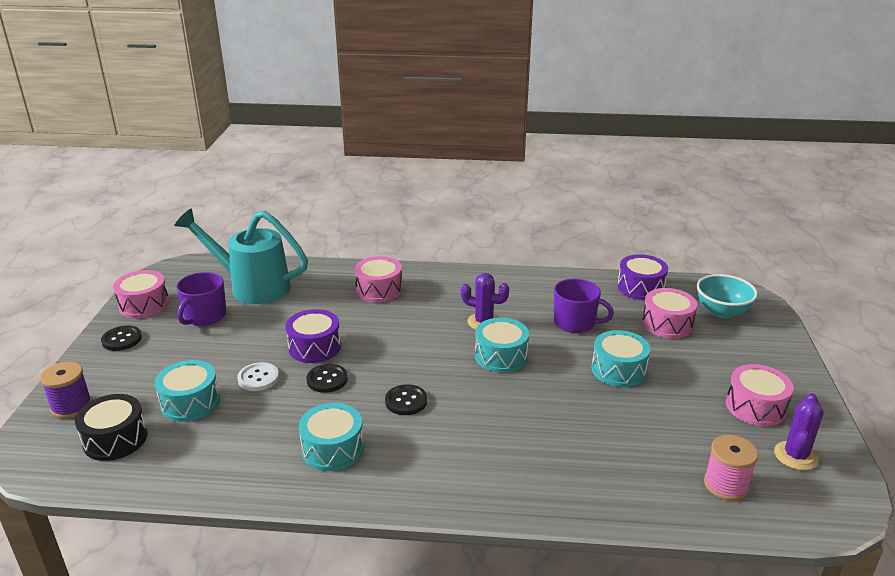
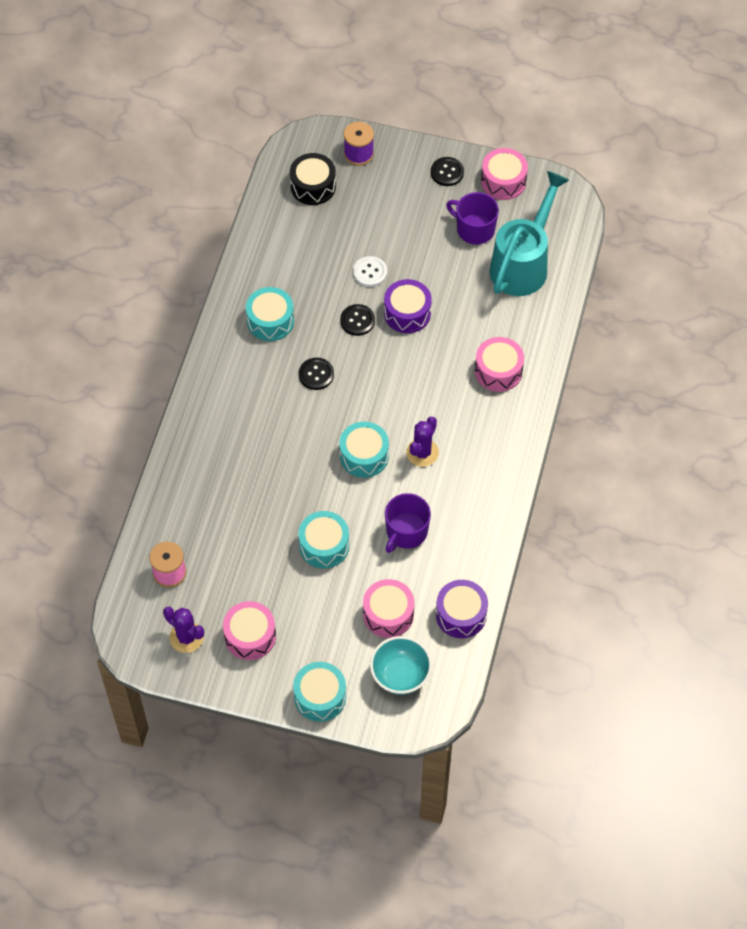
camera: 100 degrees right, 30 degrees up
(190, 402) = (347, 228): turquoise drum -> turquoise drum (320, 697)

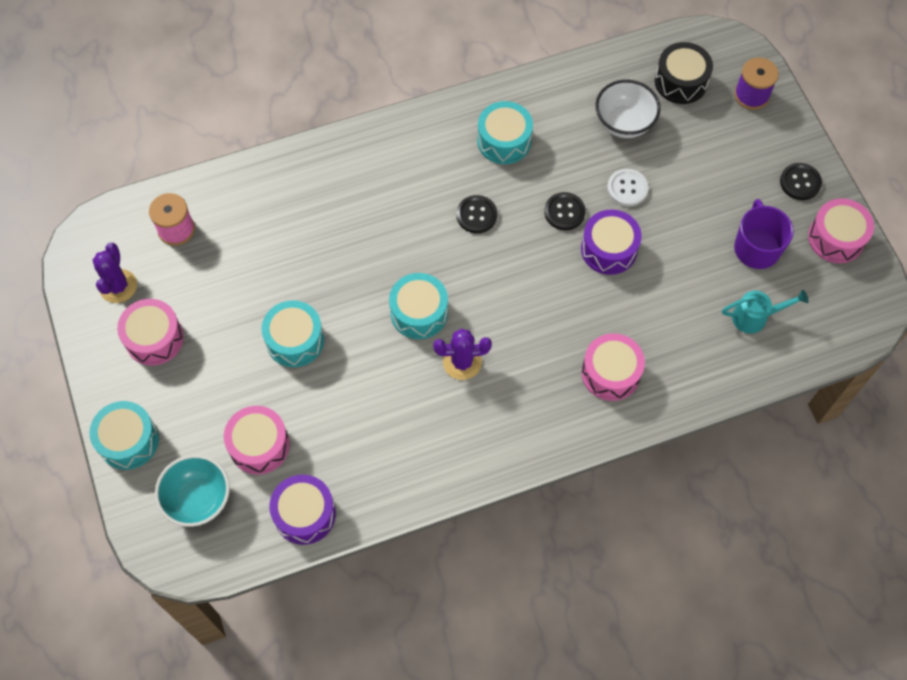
camera: 55 degrees right, 5 degrees up
(317, 241) = (624, 123): none -> white bowl
(406, 532) = (362, 404): purple mug -> none
(523, 264) = (755, 317): turquoise watering can -> turquoise watering can, size x0.48

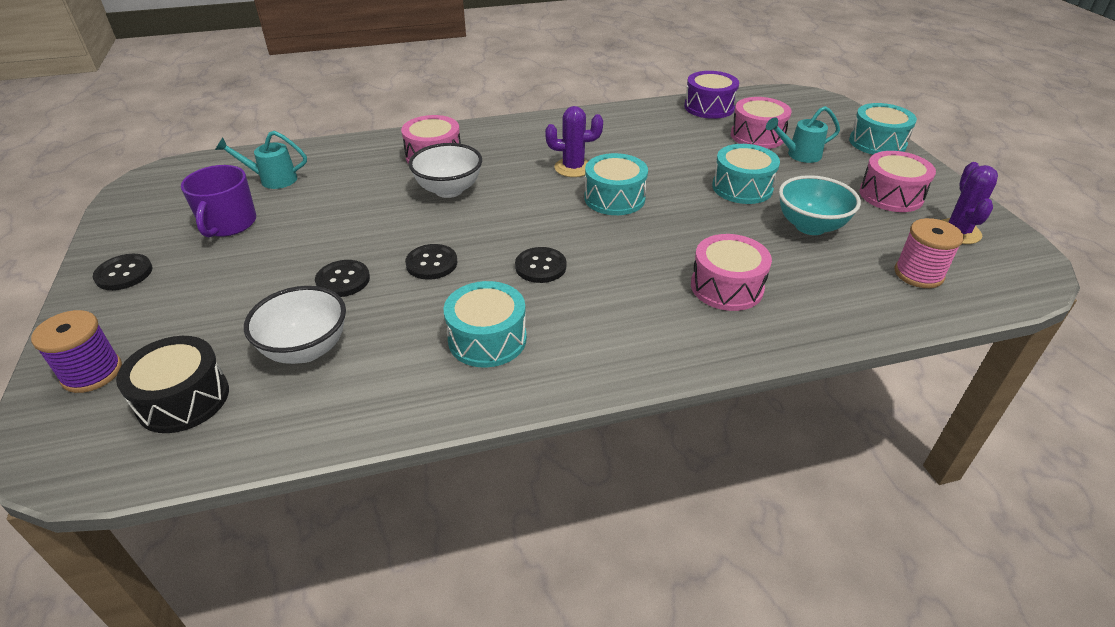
camera: 175 degrees left, 25 degrees down
(198, 499) = (799, 116): turquoise bowl -> turquoise bowl (810, 226)
(223, 407) = (799, 155): none -> turquoise watering can
(578, 313) = (449, 190): none -> white bowl
(609, 249) = (394, 231): purple drum -> none
(627, 188) = (343, 280): white button -> black button
(836, 238) = (134, 226): pink drum -> pink drum (726, 287)

